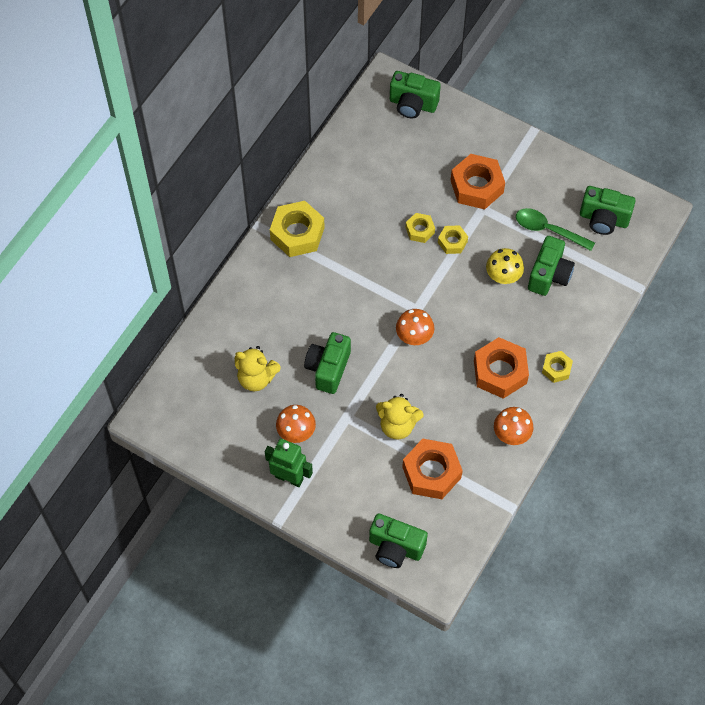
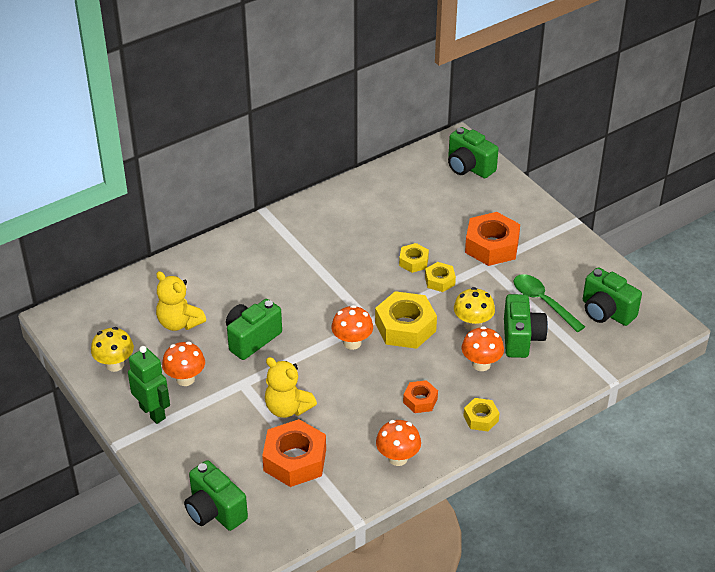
camera: 25 degrees right, 20 degrees down
(227, 444) = (115, 364): none -> yellow mushroom
(297, 233) = (295, 227): yellow nut -> yellow nut (405, 327)
(500, 372) = (420, 400): orange nut -> orange nut, size x0.54
(530, 315) = (481, 364): none -> orange mushroom
(549, 275) = (521, 338): green camera -> green camera turned 45 degrees counterclockwise

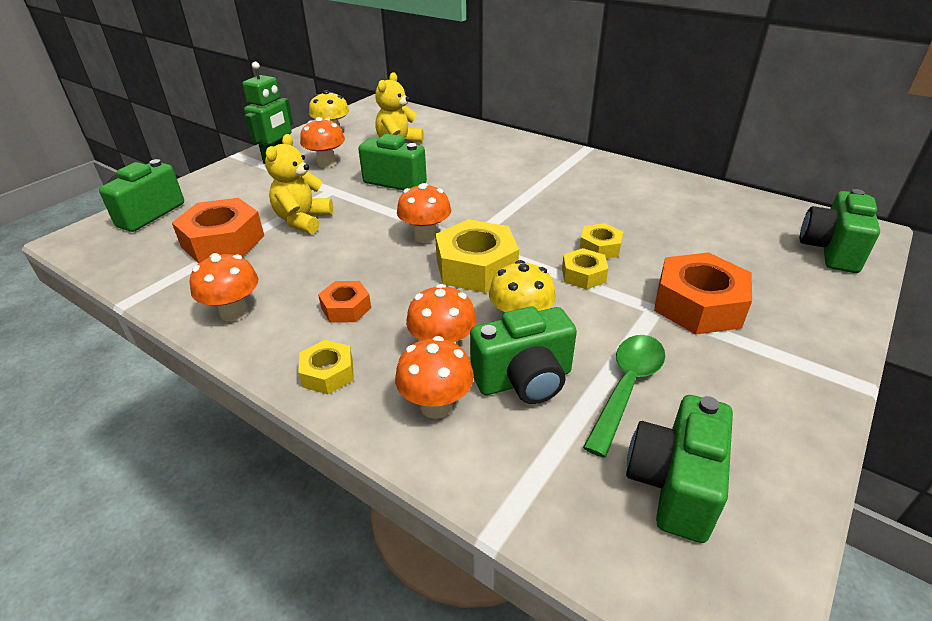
camera: 70 degrees right, 5 degrees down
(526, 378) = (436, 405): none -> orange mushroom

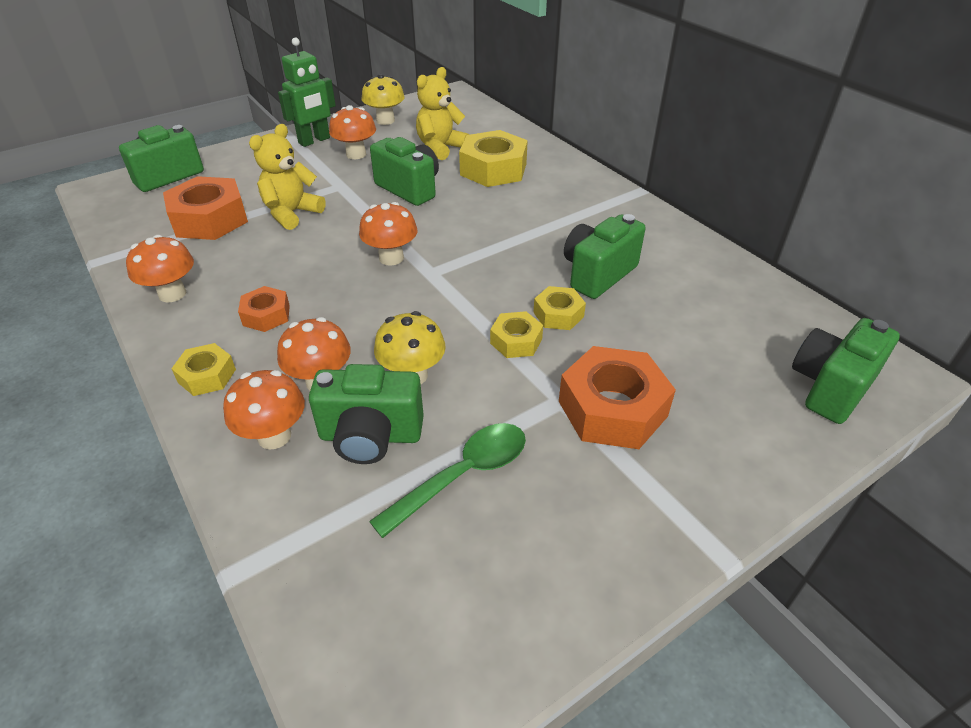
camera: 20 degrees right, 5 degrees up
(476, 267) = (415, 304): yellow nut -> yellow nut (493, 169)
(674, 485) = (428, 588): green camera -> green camera (598, 274)

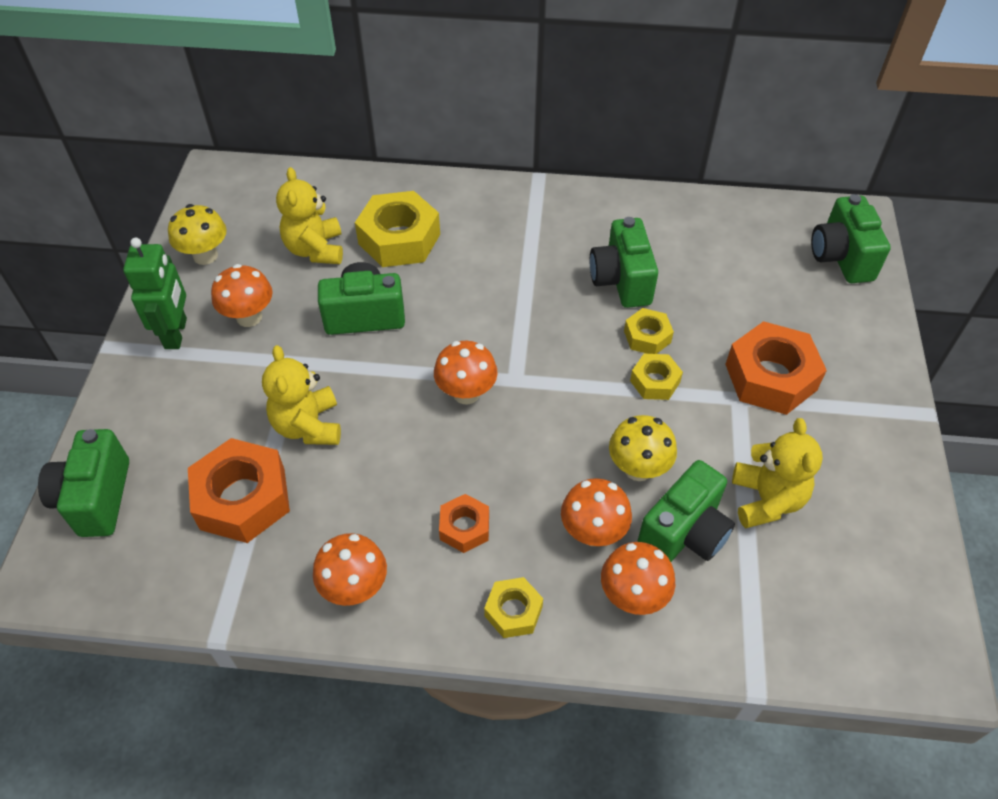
camera: 50 degrees left, 10 degrees up
(463, 475) = (766, 500): green spoon -> yellow teddy bear

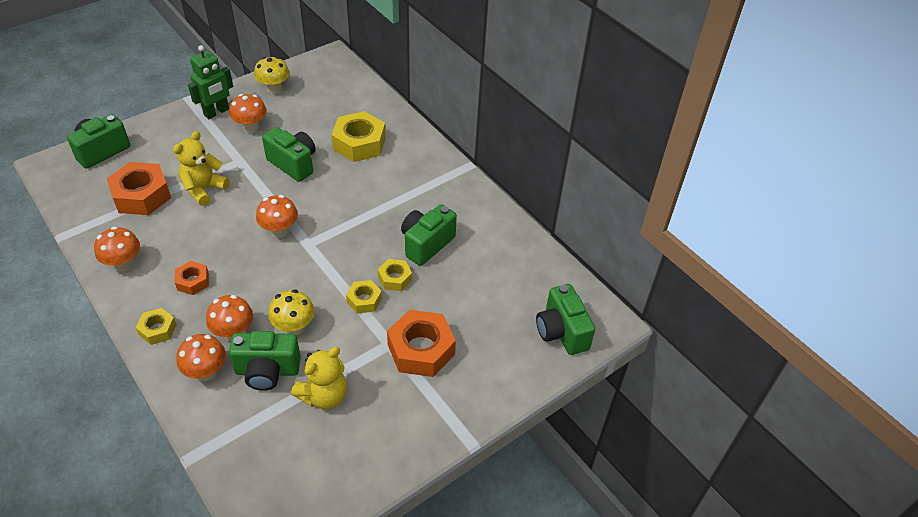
camera: 45 degrees right, 5 degrees down
(315, 249) = (318, 120): yellow teddy bear -> none
(841, 257) = (561, 332): green camera -> green camera turned 60 degrees counterclockwise

